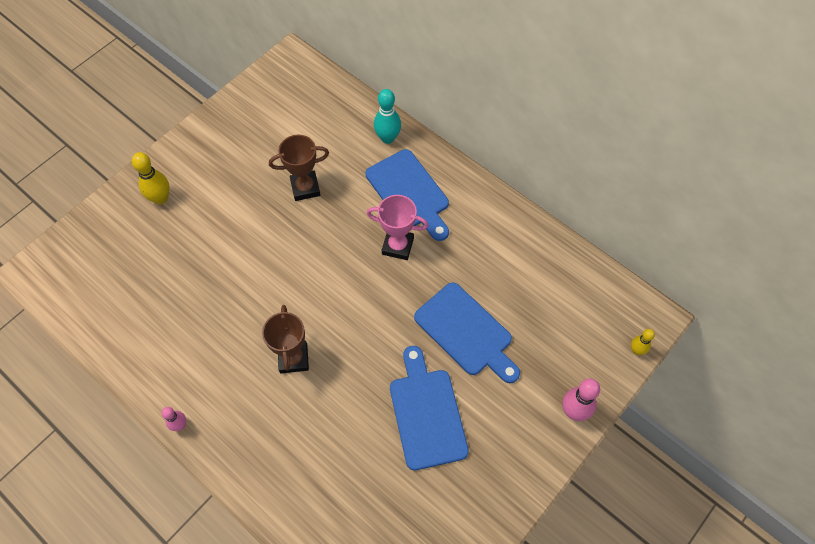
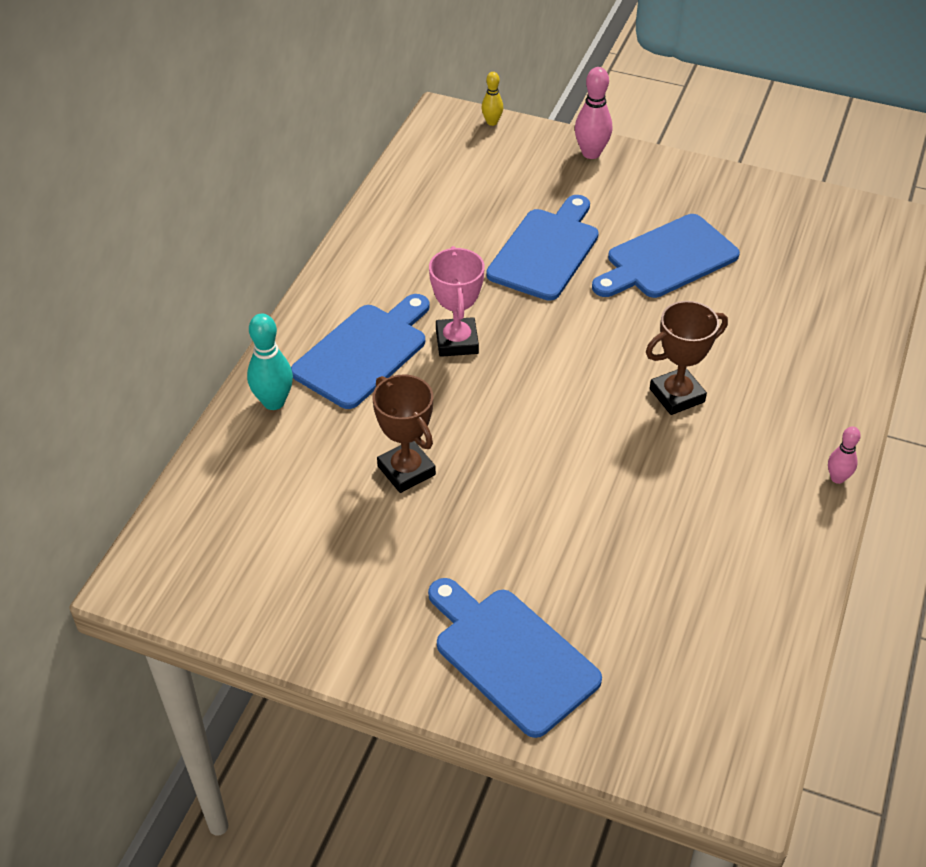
camera: 110 degrees left, 15 degrees down
(161, 198) = (511, 656): yellow bowling pin -> blue cutting board

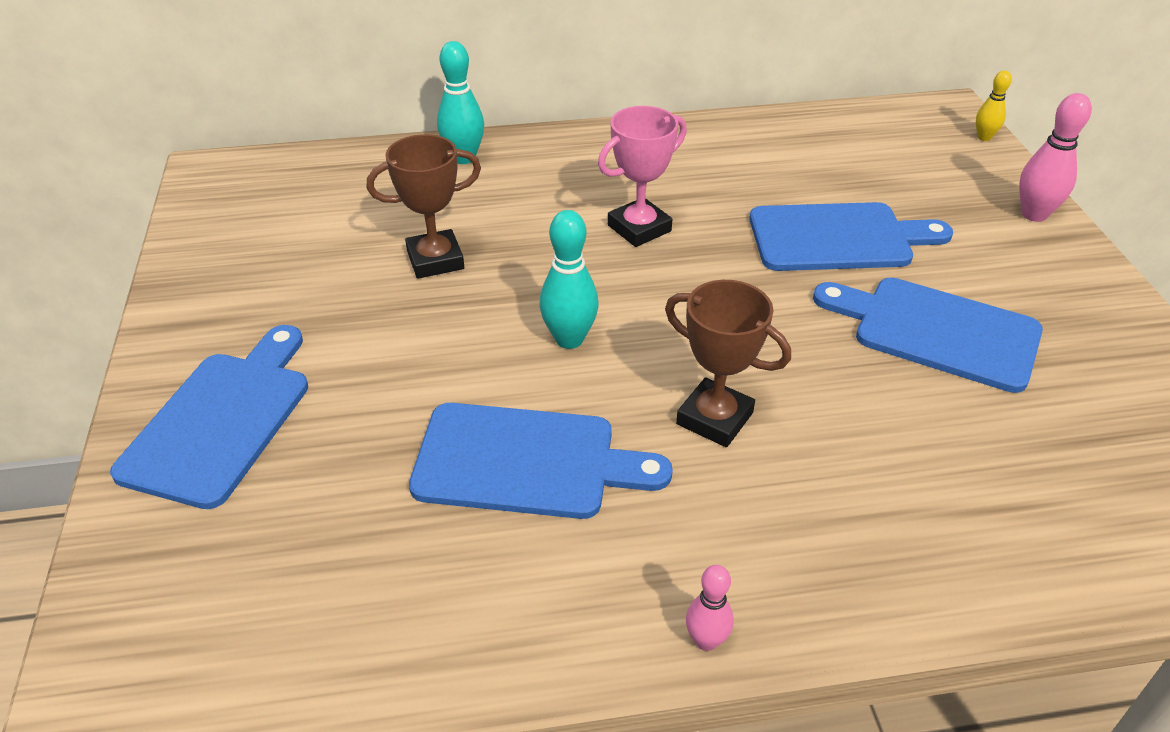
camera: 60 degrees right, 5 degrees down
(364, 353) = (570, 181): blue cutting board -> blue cutting board (525, 462)
(406, 470) = (435, 260): brown trophy -> brown trophy turned 45 degrees clockwise
(554, 431) = (569, 339): none -> turquoise bowling pin

